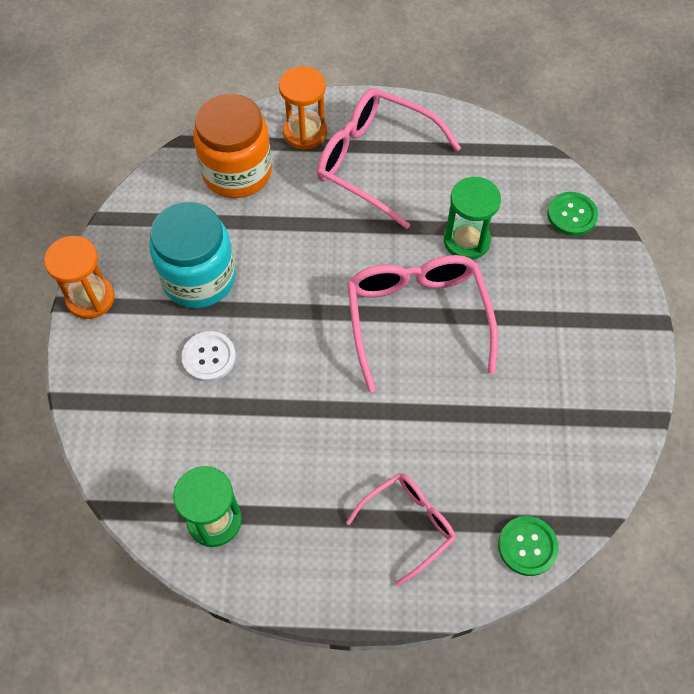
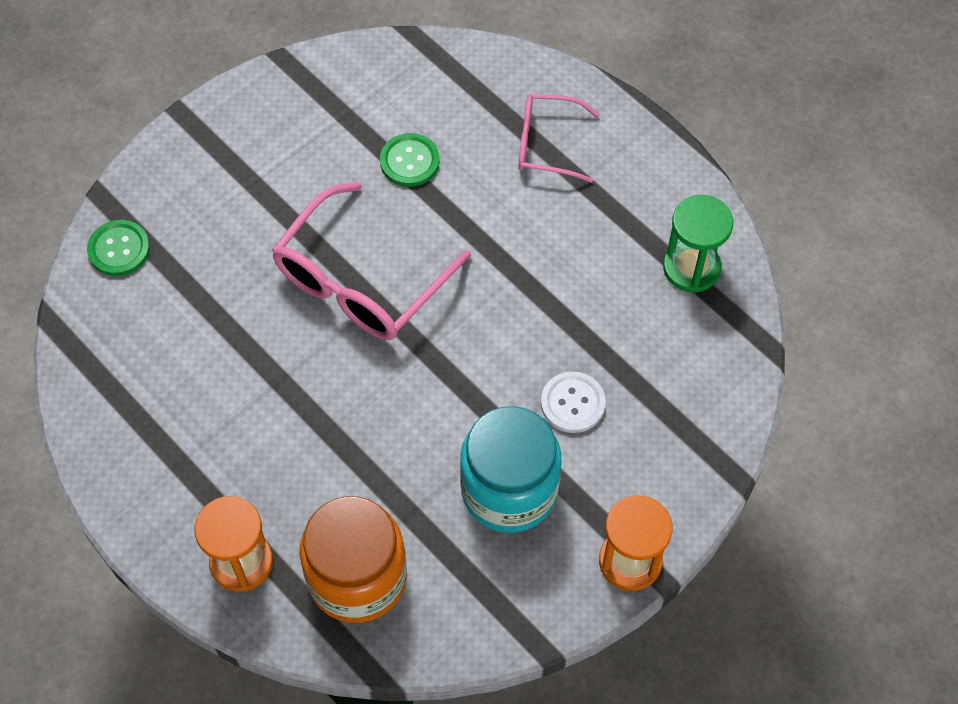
camera: 135 degrees left, 0 degrees up
(374, 162) = (216, 462): pink glasses -> none
(466, 241) = (235, 308): green hourglass -> none
(527, 546) = (478, 63): green button -> green button (409, 161)

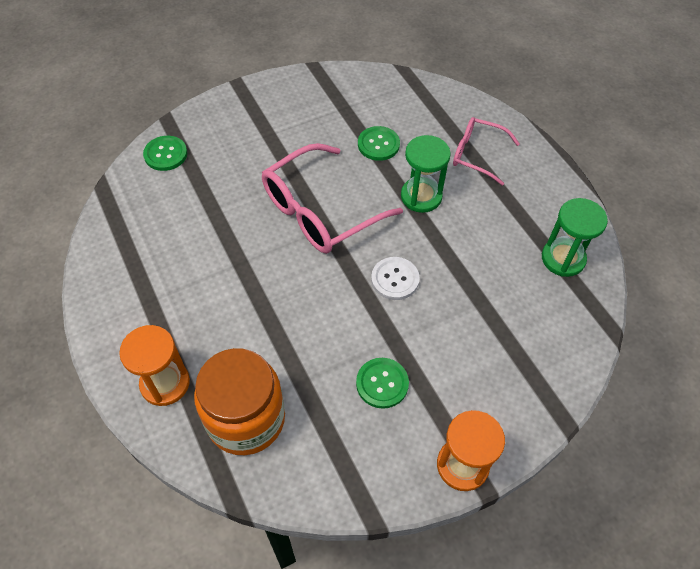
camera: 15 degrees right, 5 degrees down
(488, 225) = (421, 196): none -> green hourglass
(509, 490) = (382, 383): turquoise jar -> green button
(573, 403) = (448, 332): white button -> white button (395, 279)

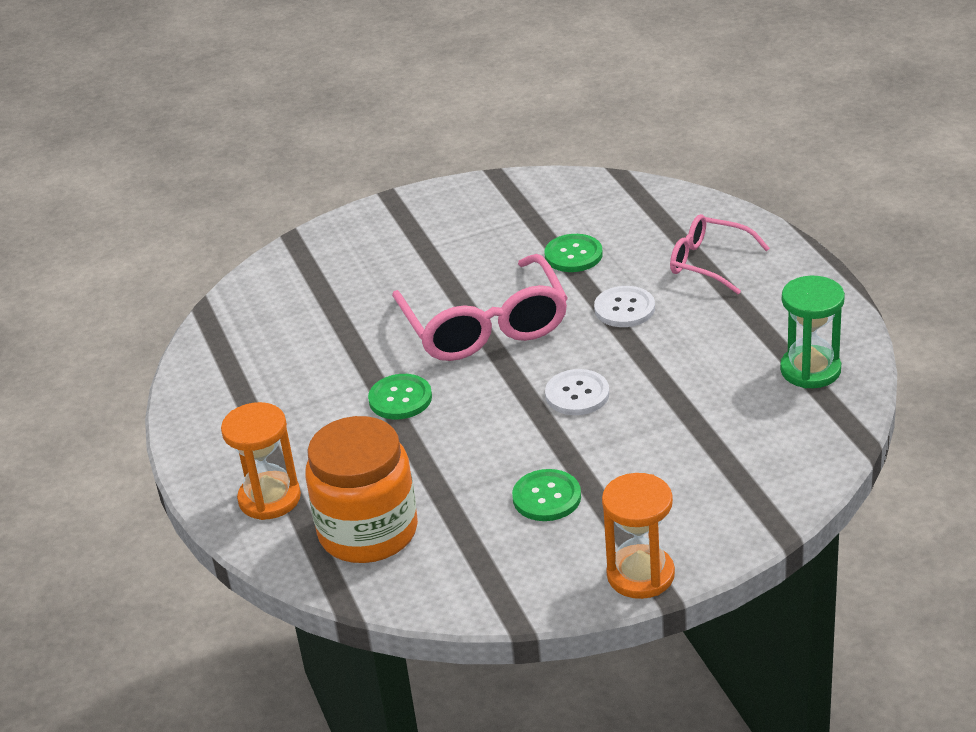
camera: 10 degrees right, 20 degrees down
(165, 154) = (286, 272): green button -> green button (400, 399)
(320, 211) = (485, 327): pink glasses -> pink glasses turned 75 degrees counterclockwise
(421, 196) = (624, 309): green hourglass -> white button

